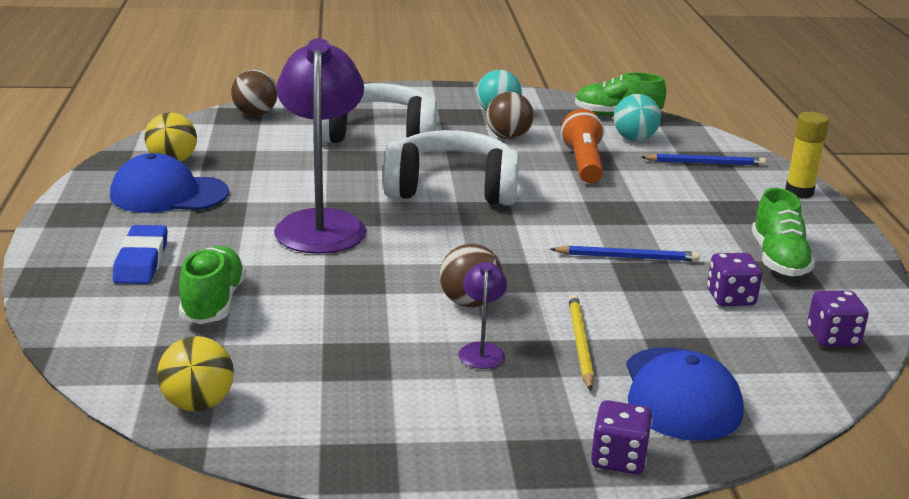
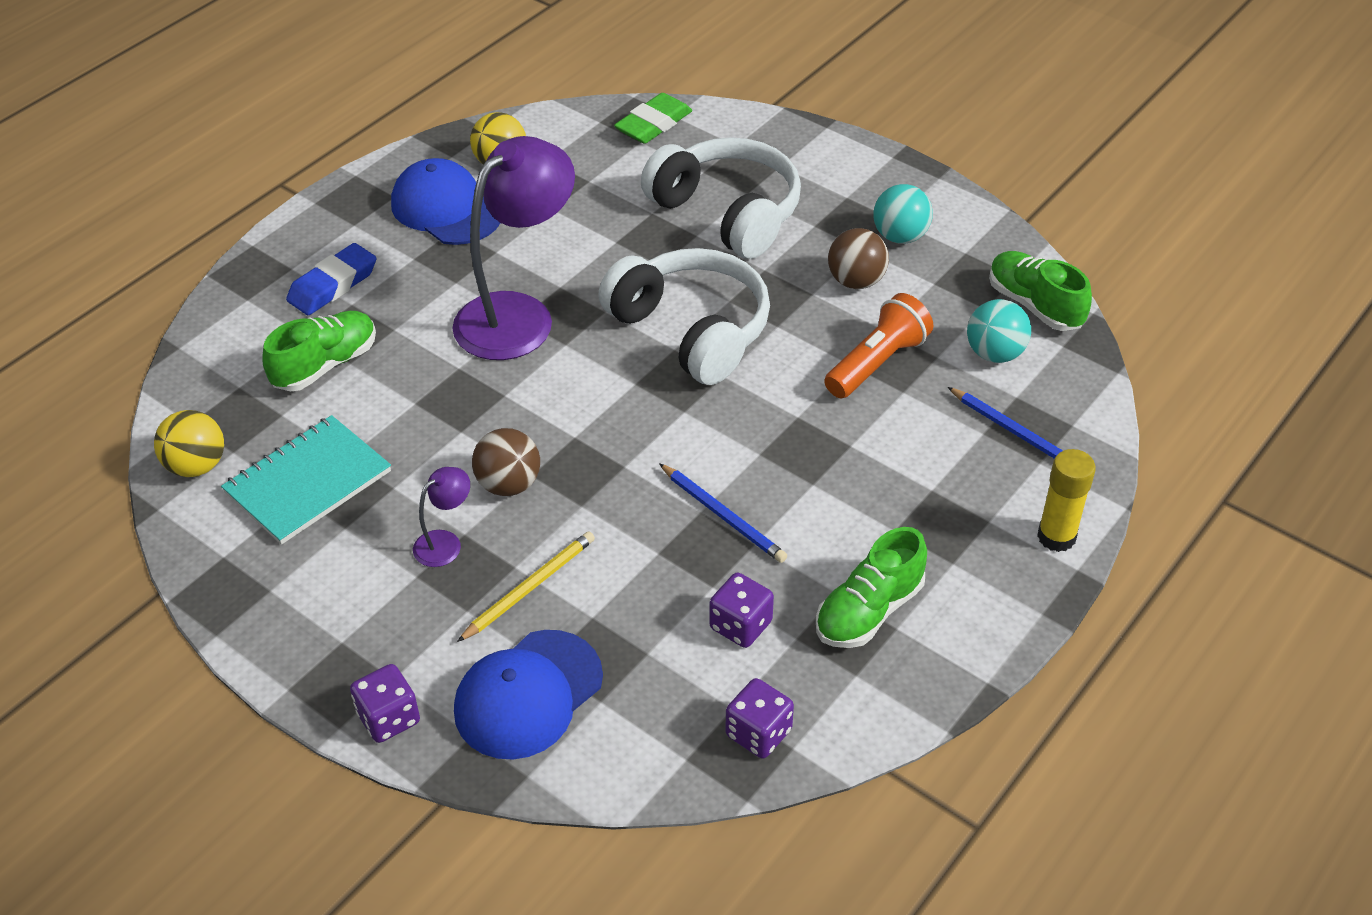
camera: 45 degrees right, 20 degrees up
(255, 114) = (653, 124): brown ball -> green eraser
(316, 369) = (308, 482): none -> turquoise notebook

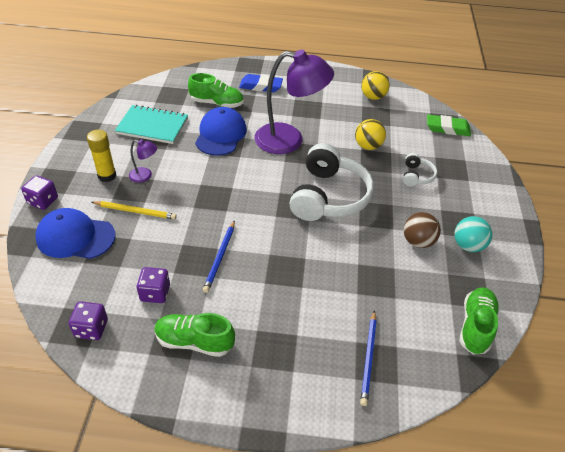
camera: 55 degrees right, 0 degrees up
(196, 465) = (142, 97): yellow ball -> yellow ball (368, 146)
(446, 209) = (331, 95): blue cap -> blue cap (220, 134)
(509, 484) = (190, 180): brown ball -> none
(727, 213) = (416, 176): white headphones -> white headphones, size x0.46
(877, 363) = (368, 274): orange flashlight -> none
(995, 353) = (420, 322): turquoise ball -> none
(1056, 537) = (304, 410): yellow glue stick -> yellow glue stick (107, 176)

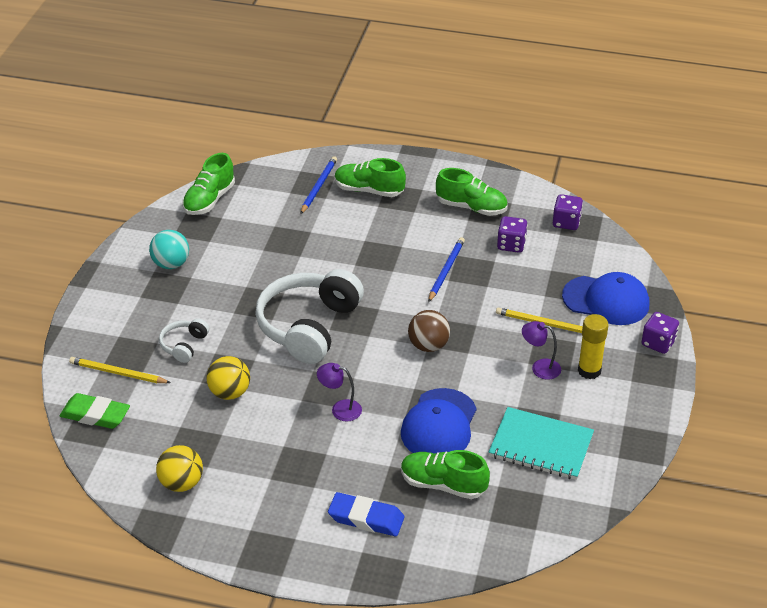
camera: 170 degrees left, 5 degrees down
(289, 140) = (340, 409): purple lamp -> purple lamp, size x0.43
(311, 358) = (369, 190): none -> green shoe
(418, 241) = (224, 271): brown ball -> brown ball (428, 346)
(450, 154) = (118, 373): none -> yellow pencil

